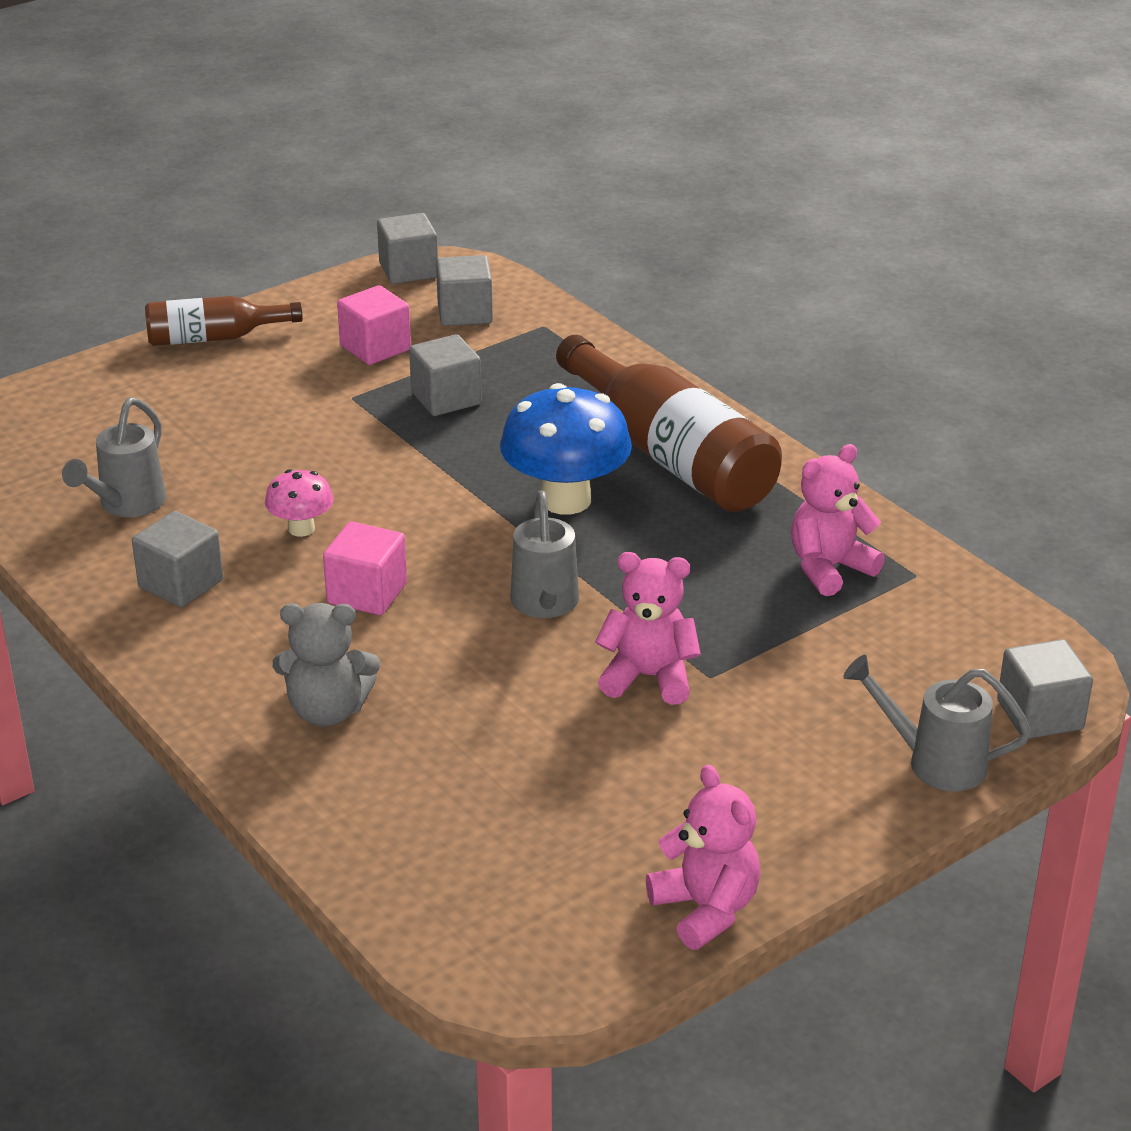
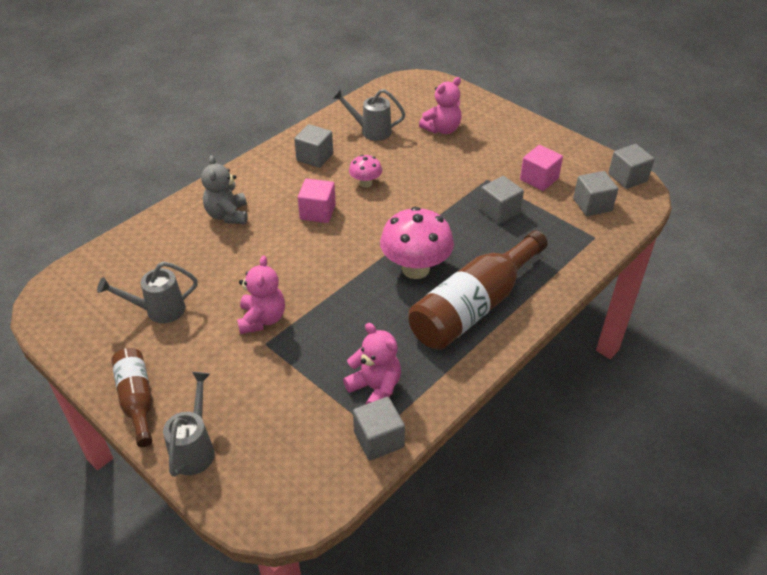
camera: 80 degrees right, 10 degrees up
(214, 337) = (523, 127): brown bottle -> brown bottle (137, 400)
(545, 605) = (318, 273): grey watering can -> grey watering can (159, 310)
(565, 500) = (415, 269): blue mushroom -> pink mushroom
(706, 909) = (84, 358): pink teddy bear -> pink teddy bear (442, 129)
(1040, 715) = (241, 502): grey cube -> grey cube (378, 439)

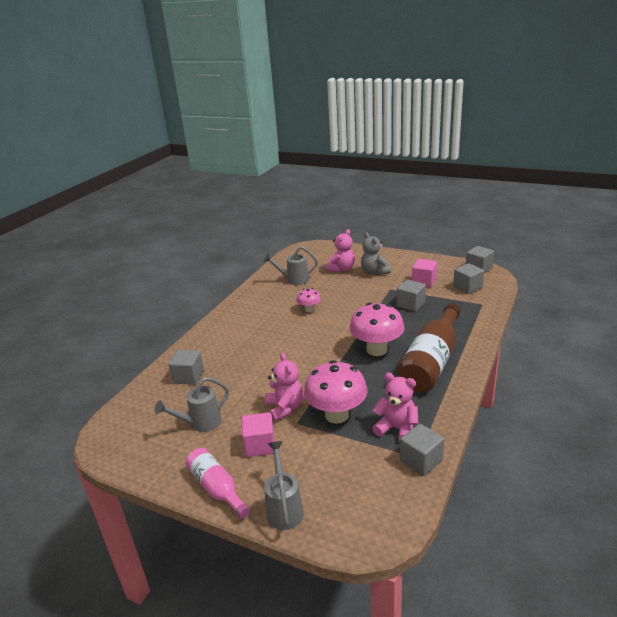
camera: 15 degrees left, 15 degrees down
(137, 400) = (217, 488): brown bottle -> pink bottle
(228, 215) = (220, 350): grey teddy bear -> grey teddy bear (374, 272)
(315, 157) = (263, 303): grey cube -> grey cube (188, 377)
(316, 347) = (337, 415): none -> pink mushroom
(317, 212) = (286, 333): pink cube -> pink cube (260, 445)

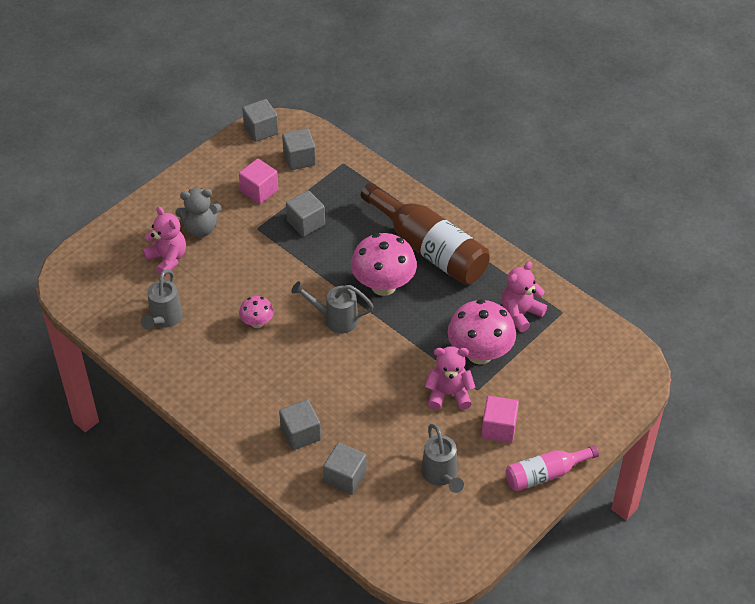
camera: 75 degrees left, 20 degrees up
(284, 508) = (589, 426): grey watering can -> grey watering can (335, 319)
(421, 460) = (568, 311): grey cube -> grey cube (300, 434)

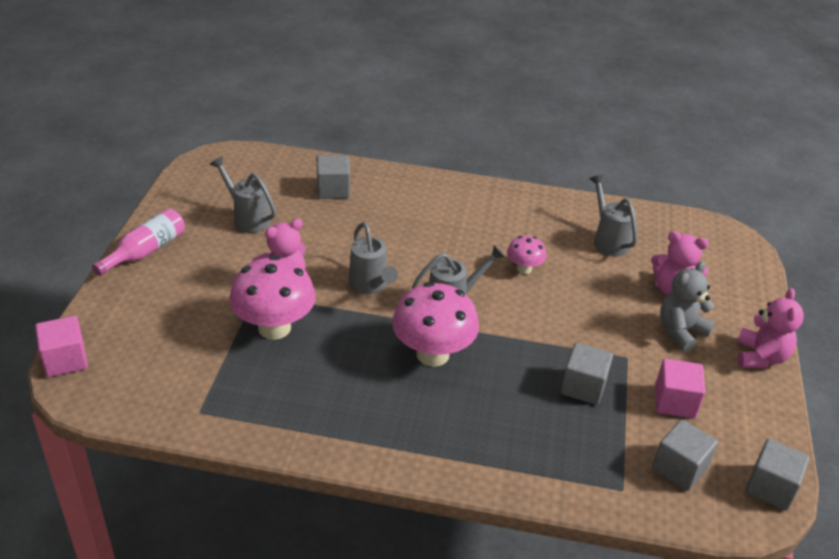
camera: 145 degrees right, 10 degrees down
(300, 434) = (398, 204): grey cube -> none
(385, 359) = (370, 285): none -> grey watering can
(428, 248) = (416, 420): brown bottle -> none
(498, 428) = (213, 270): pink cube -> pink cube (65, 360)
(520, 313) = (251, 388): pink teddy bear -> pink teddy bear (760, 357)

